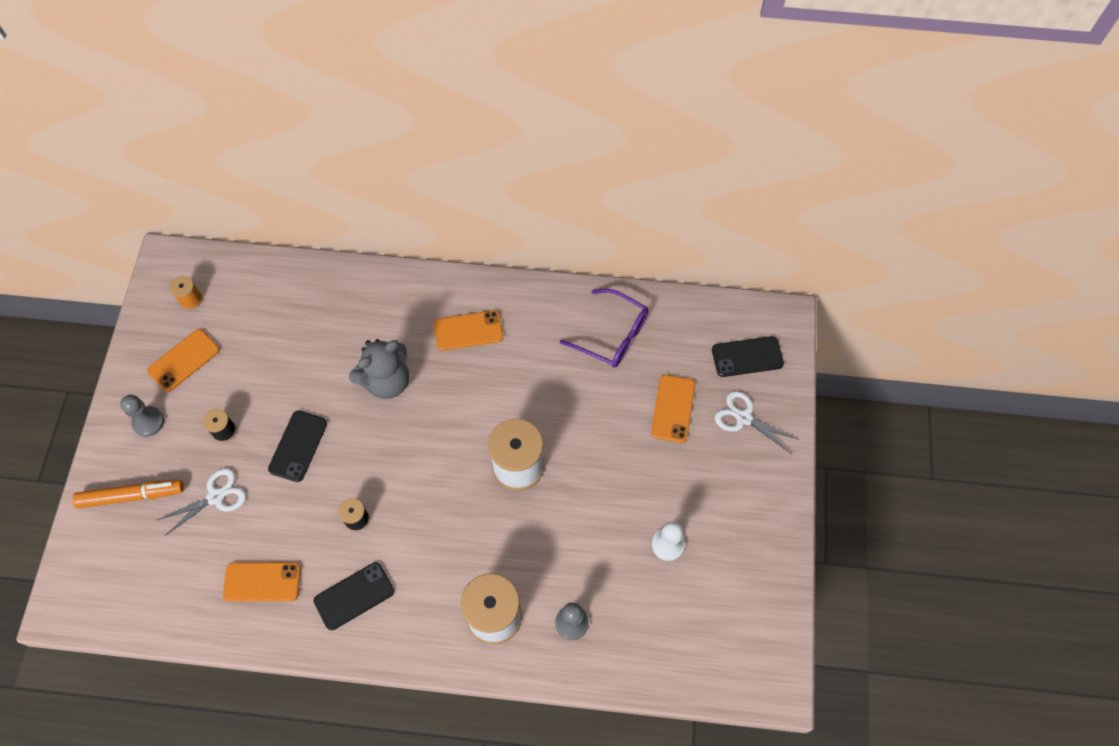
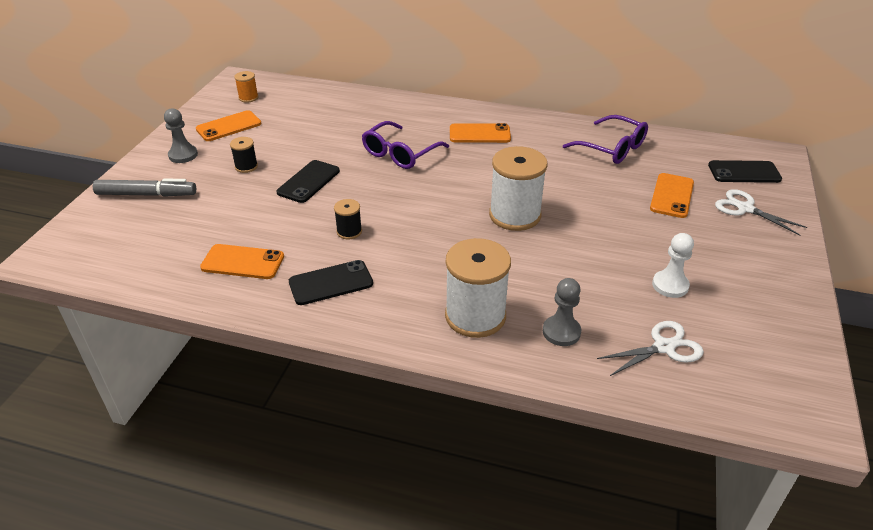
camera: 10 degrees right, 25 degrees down
(131, 496) = (146, 194): orange marker -> grey marker
(216, 497) = (222, 203): white scissors -> white scissors (664, 347)
(386, 381) = (400, 154): grey teddy bear -> purple glasses

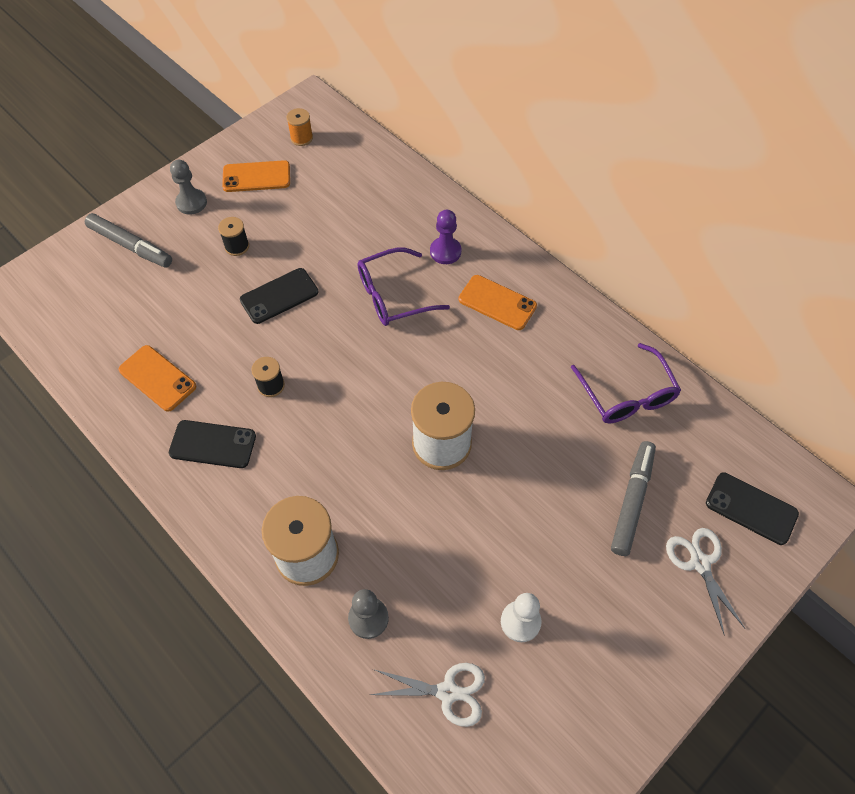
camera: 30 degrees right, 20 degrees up
(417, 121) = (445, 251): none -> purple pawn
(671, 196) = (632, 501): orange phone -> grey marker

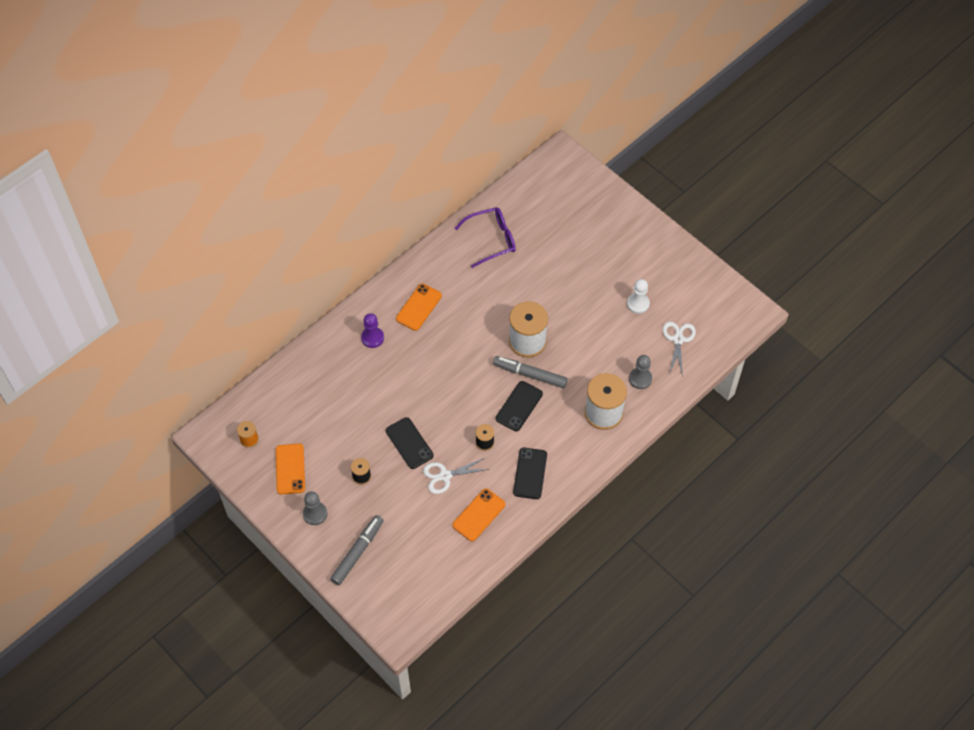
camera: 90 degrees left, 0 degrees up
(393, 295) = (411, 370): purple glasses -> none
(632, 501) = (563, 244): grey marker -> grey marker (530, 374)
(699, 563) = (600, 216): white scissors -> white scissors (445, 476)
(751, 508) = (566, 187): black phone -> black phone (519, 406)

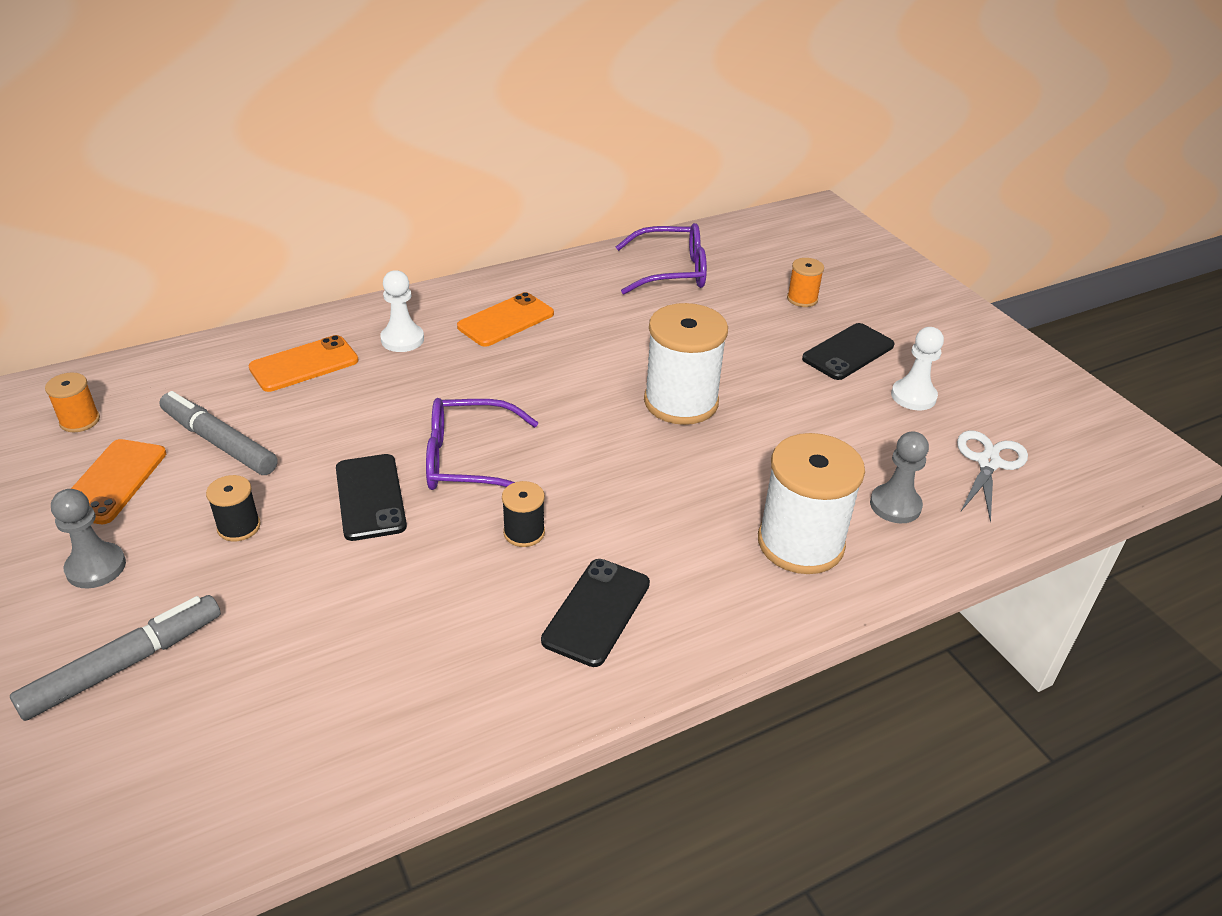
camera: 15 degrees right, 20 degrees down
(372, 338) = (402, 339): purple pawn -> white pawn
(443, 409) = (468, 461): none -> purple glasses
(445, 476) = (408, 569): white scissors -> none
(479, 515) = (441, 663): orange phone -> orange phone (304, 364)
(519, 406) = (623, 491): black phone -> black phone (848, 352)
(530, 374) = (666, 449): grey marker -> grey marker (219, 442)
(568, 243) = (802, 299): none -> orange spool

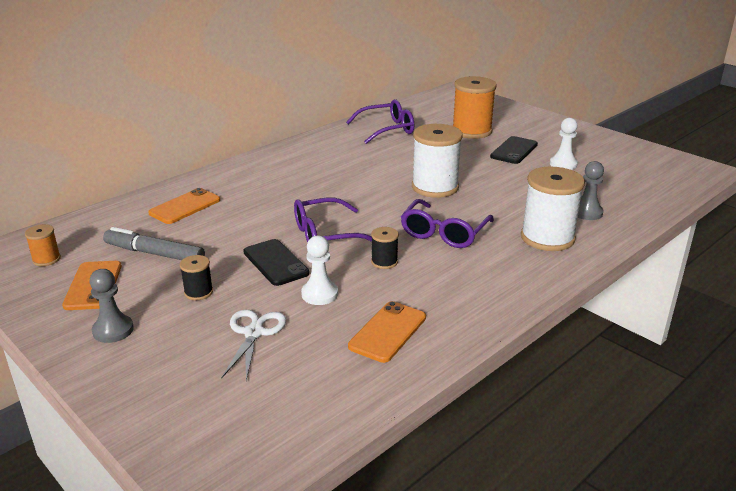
camera: 15 degrees left, 10 degrees down
(124, 665) = (169, 374): grey marker -> none
(402, 339) = (242, 185): white pawn -> white pawn (319, 294)
(506, 320) = (302, 166): orange phone -> orange phone (388, 332)
(597, 612) = (454, 290): black phone -> none
(644, 496) = (444, 233): none -> purple glasses
(802, 299) = (471, 131): orange spool -> orange spool, size x2.10
(988, 463) = (622, 186): white scissors -> white scissors (254, 333)

